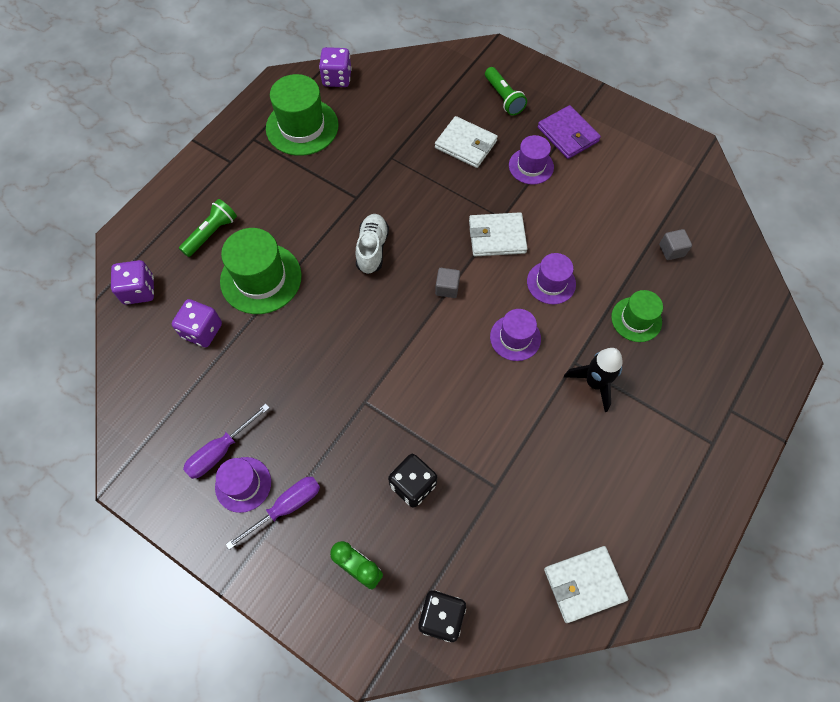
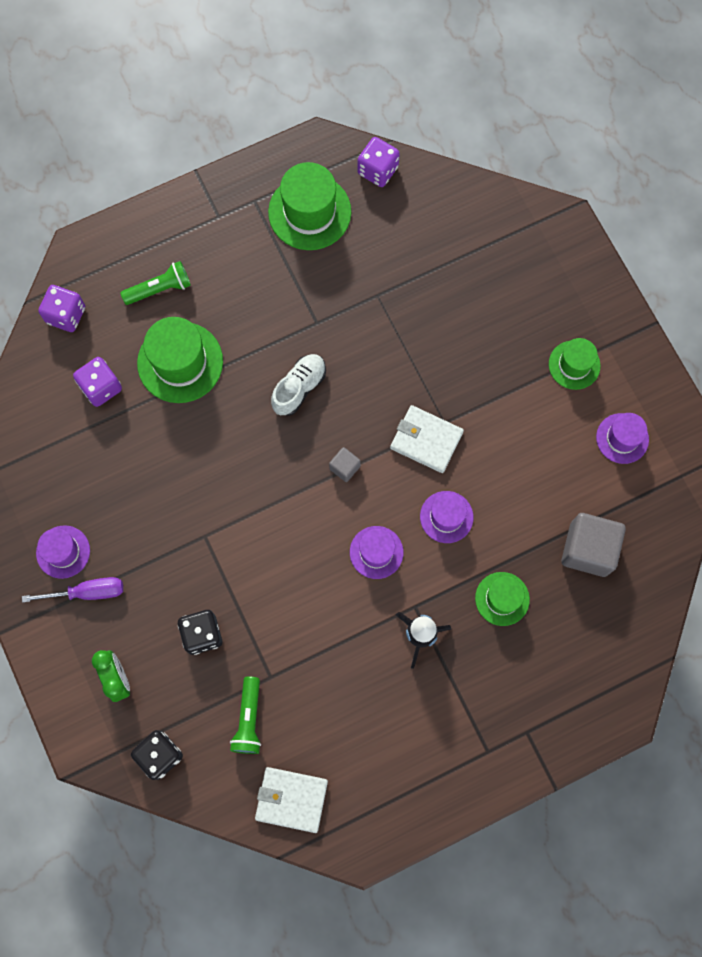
camera: 30 degrees right, 10 degrees up
(220, 451) = (59, 511): purple screwdriver -> none
(466, 144) = (461, 320): white wallet -> none
(503, 98) = (536, 285): green flashlight -> green flashlight (248, 719)
(531, 166) = (511, 381): purple hat -> purple hat (622, 438)
(568, 134) = (574, 365): purple wallet -> green hat
(671, 250) = (588, 549): grey cube -> grey cube, size x2.03

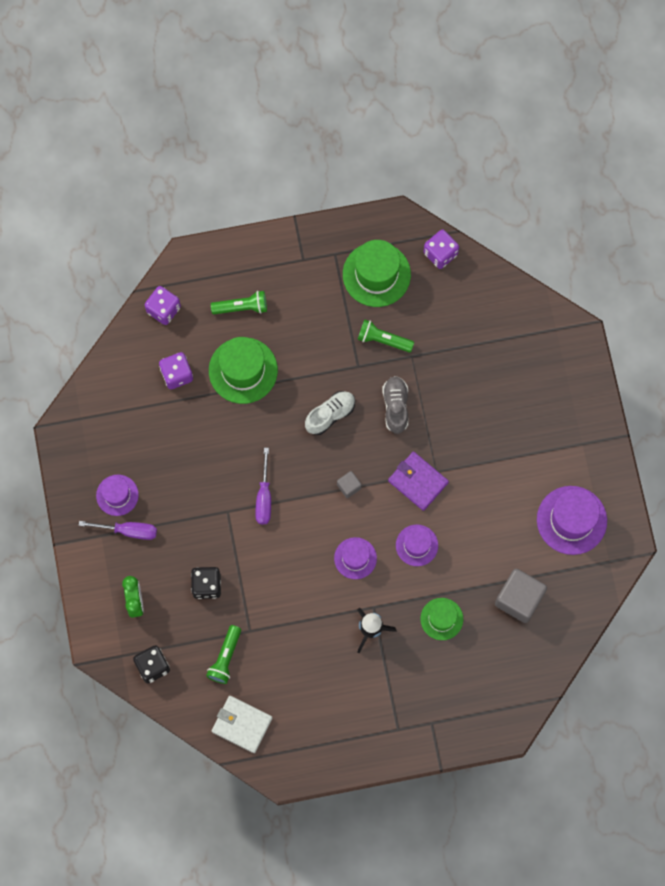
camera: 15 degrees right, 0 degrees up
(245, 507) = (264, 497): none -> purple screwdriver
(338, 284) = (383, 340): none -> green flashlight
(374, 358) = (395, 407): none -> grey shoe
(426, 440) = (418, 482): white wallet -> purple wallet
(574, 365) = (551, 452): green hat -> none
(622, 438) = (571, 520): purple hat -> purple hat, size x1.66

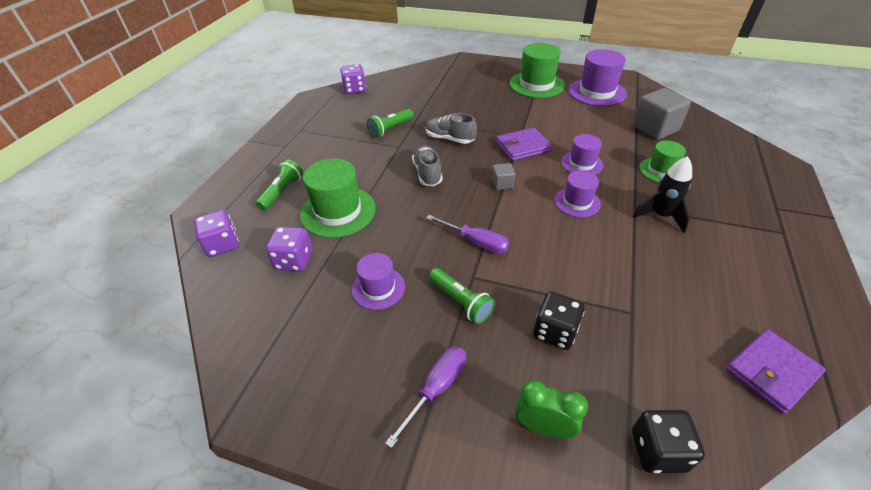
camera: 60 degrees left, 30 degrees down
(117, 495) = (381, 380): purple hat -> purple hat (378, 288)
(225, 657) = (664, 351): green flashlight -> green flashlight (460, 302)
(242, 724) = (771, 372): white wallet -> purple wallet
(330, 415) = (427, 173): white shoe -> grey shoe
(376, 274) = (338, 117): green hat -> green hat (536, 84)

